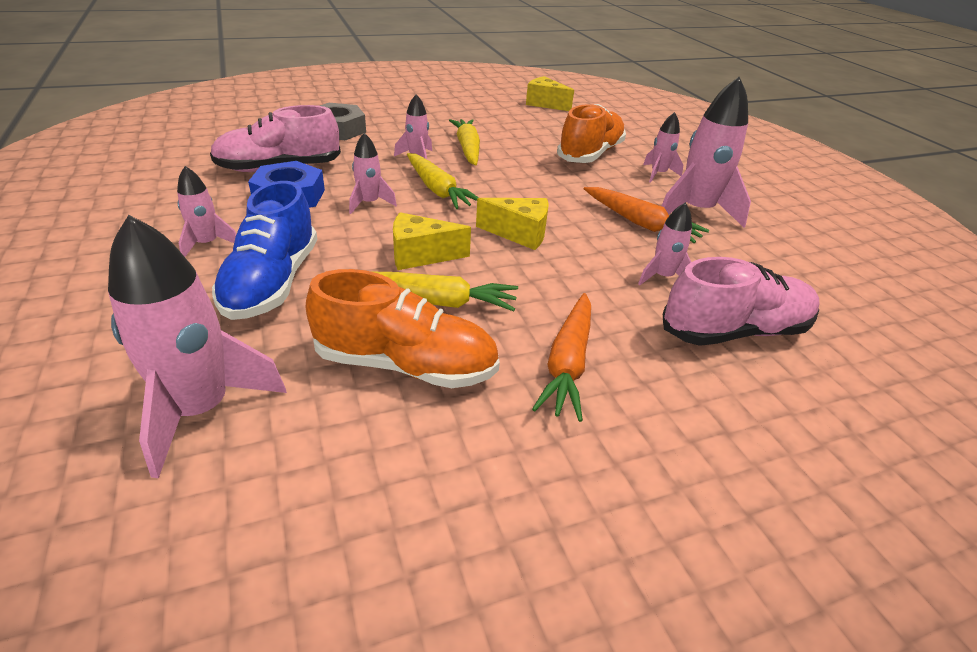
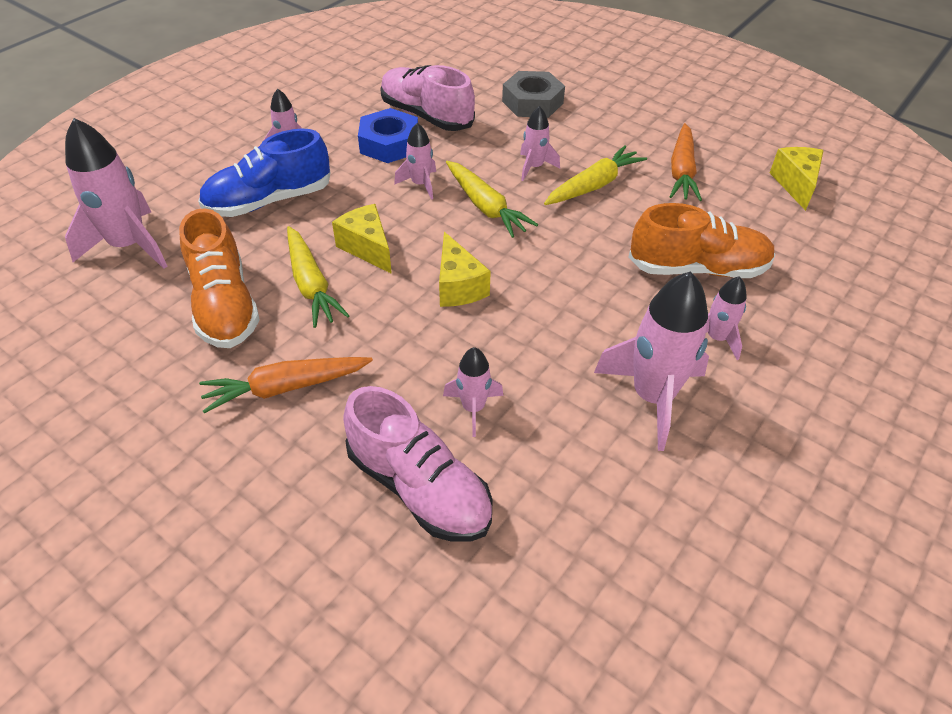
camera: 60 degrees right, 10 degrees up
(438, 190) = (486, 207): yellow carrot -> yellow carrot turned 60 degrees counterclockwise
(640, 223) = (570, 360): orange carrot -> orange carrot (682, 171)

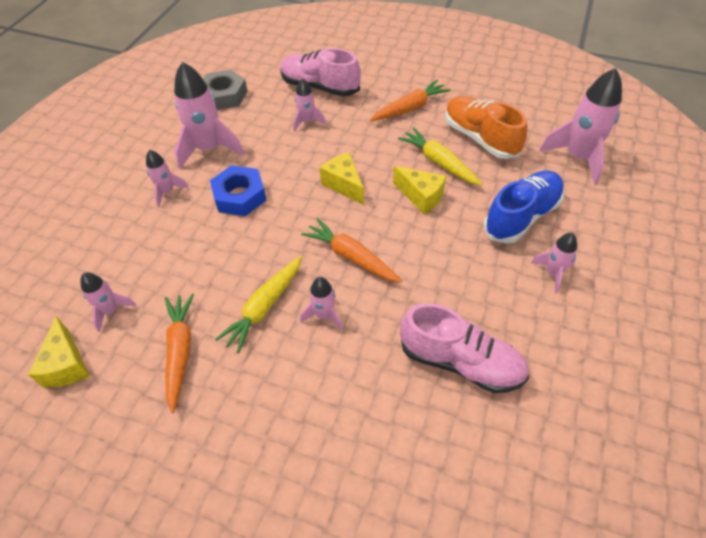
camera: 165 degrees right, 5 degrees up
(389, 144) = (471, 308): blue nut -> blue nut (239, 196)
(420, 184) = (415, 265): pink rocket -> pink rocket (111, 310)
(486, 207) = (351, 256): yellow carrot -> orange carrot
(532, 102) = (355, 425): grey nut -> grey nut (224, 96)
(697, 268) = (175, 242): orange shoe -> none

